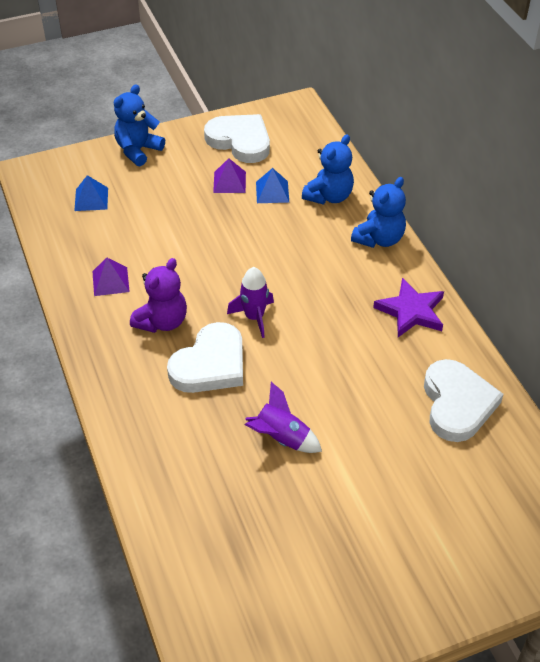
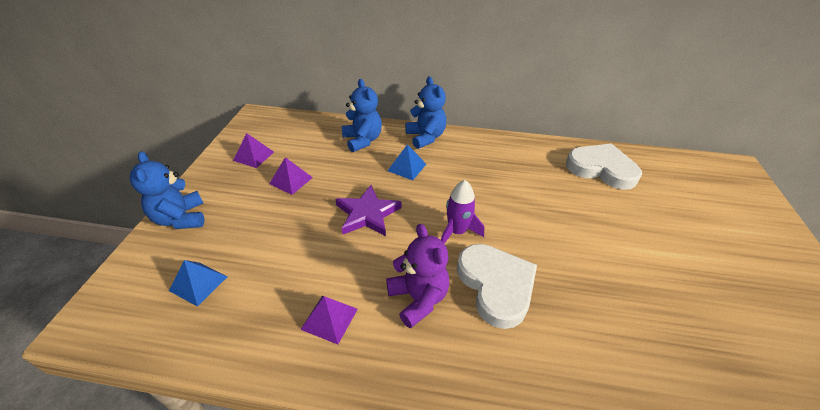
camera: 60 degrees left, 5 degrees down
(240, 141) = (253, 156): white heart -> purple pyramid
(272, 192) = (328, 163): blue pyramid -> blue pyramid (407, 167)
(281, 438) = (606, 274): purple rocket -> none
(411, 311) = (504, 152): purple star -> purple star (367, 214)

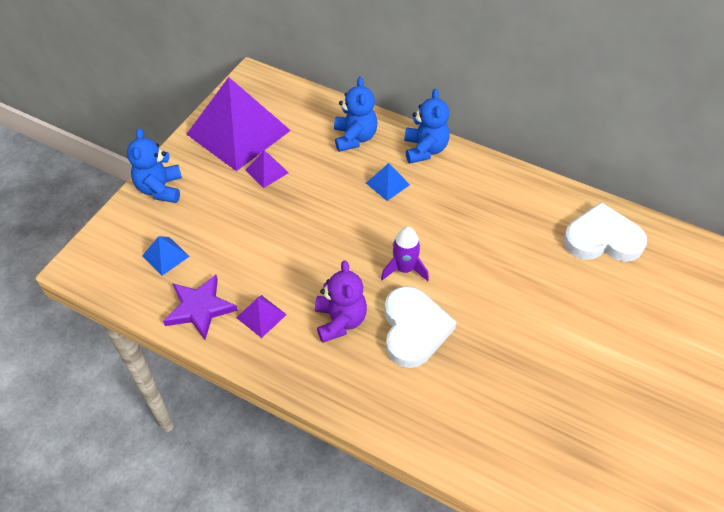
camera: 20 degrees right, 10 degrees up
(253, 156) = (238, 132): purple pyramid -> purple pyramid, size x2.46
(367, 214) = (327, 228): purple star -> purple star (200, 308)
(601, 169) = (602, 239): white heart -> white heart turned 45 degrees counterclockwise

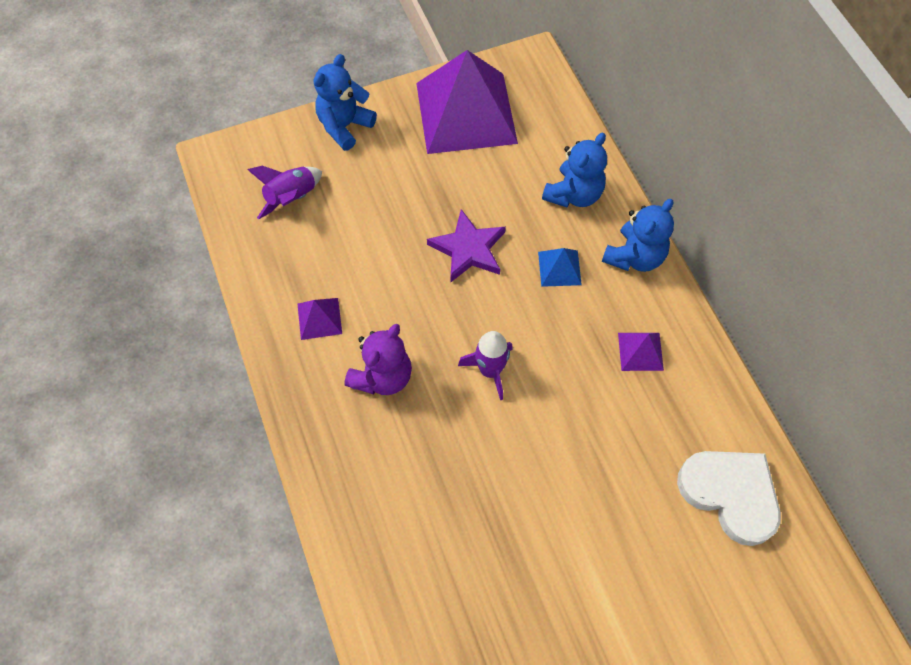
camera: 40 degrees right, 10 degrees up
(165, 256) = (291, 198): blue pyramid -> purple rocket
(200, 308) = (276, 271): purple star -> purple star (468, 249)
(267, 171) = (455, 173): purple pyramid -> purple pyramid (640, 351)
(414, 329) = (441, 438): white heart -> none

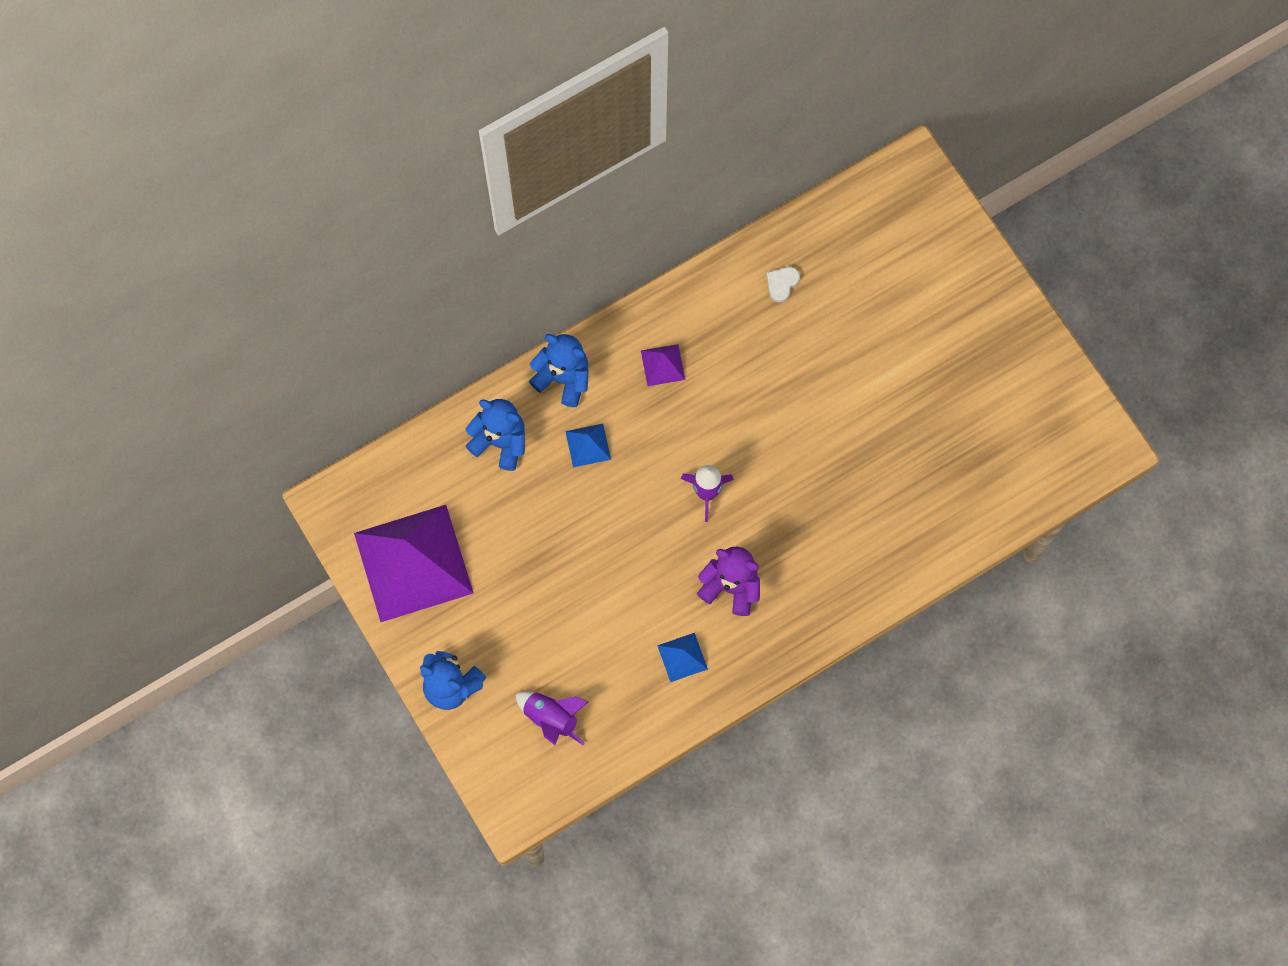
camera: 100 degrees left, 10 degrees up
(319, 318) = (682, 657): purple pyramid -> blue pyramid
(468, 249) = (581, 532): purple star -> none
(730, 494) = (782, 284): white heart -> white heart, size x0.43

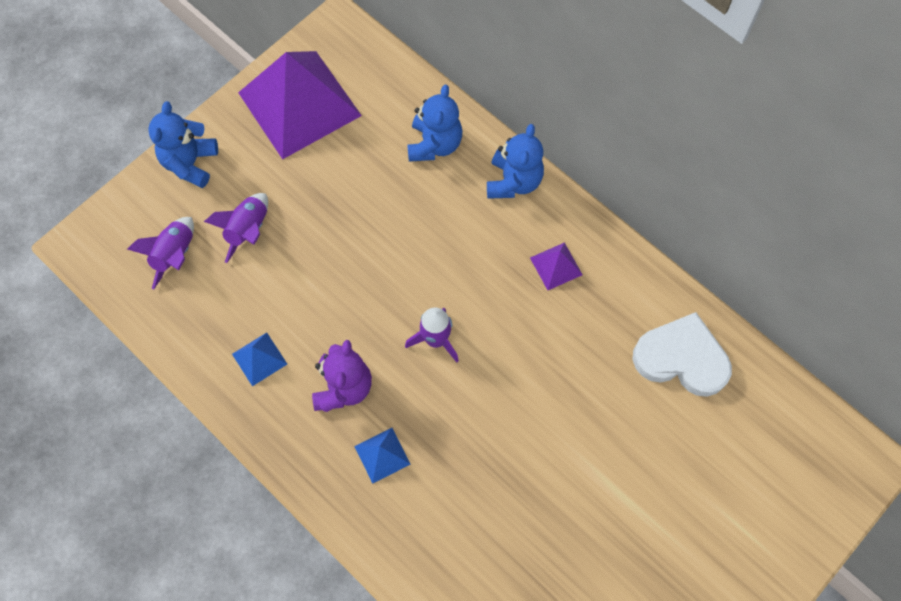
camera: 75 degrees right, 5 degrees down
(544, 642) = (248, 230): none -> purple rocket
(588, 445) = (453, 219): blue pyramid -> blue pyramid (382, 455)
(782, 284) = (681, 358): white heart -> white heart, size x2.32

